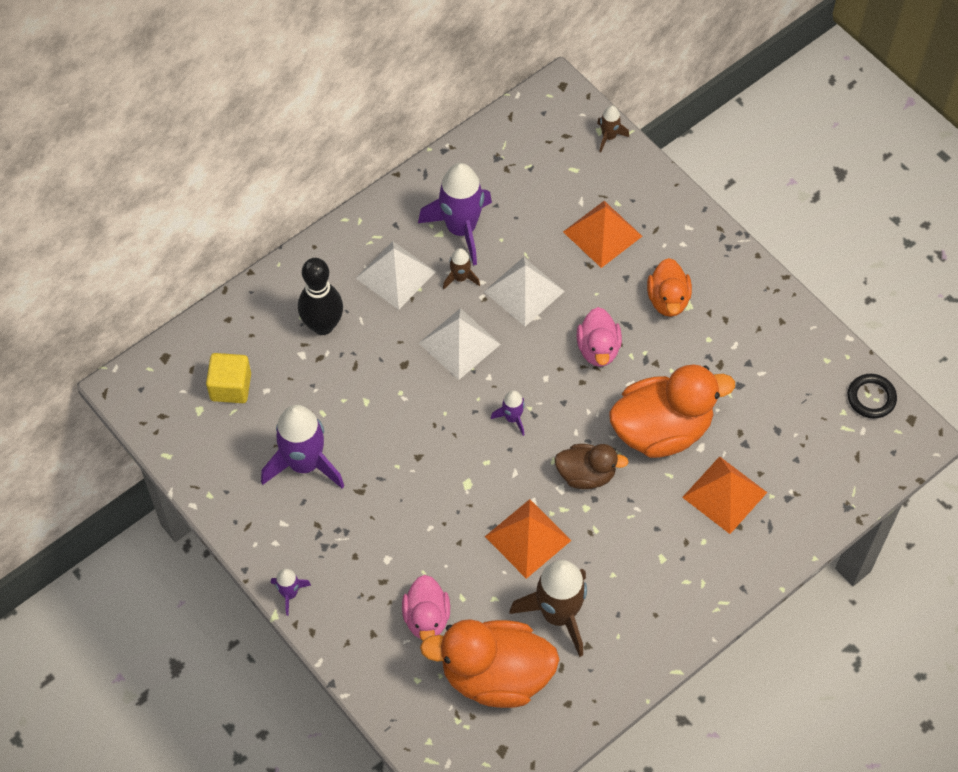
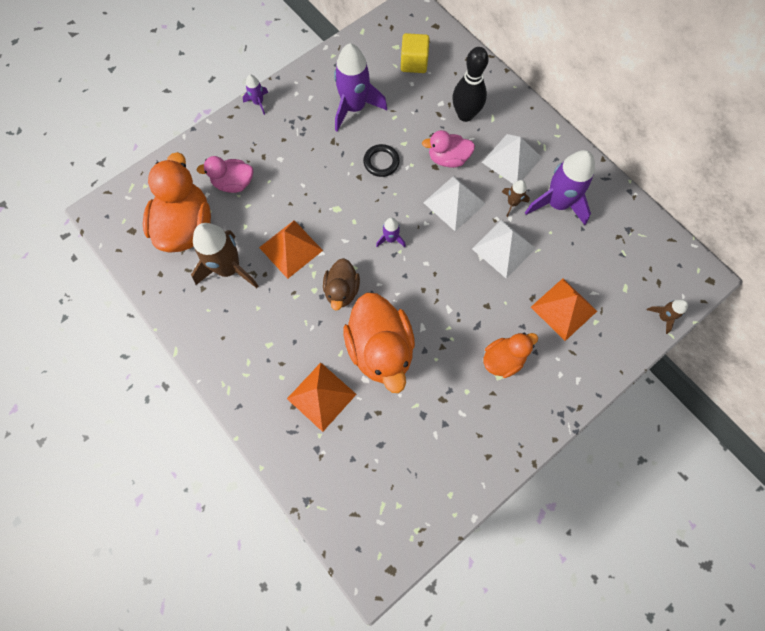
camera: 90 degrees right, 10 degrees up
(598, 349) = (453, 302): pink duck -> pink duck (448, 159)
(668, 300) = (503, 359): orange duck -> orange duck turned 150 degrees clockwise
(871, 398) = (412, 533): black ring -> black ring (381, 162)

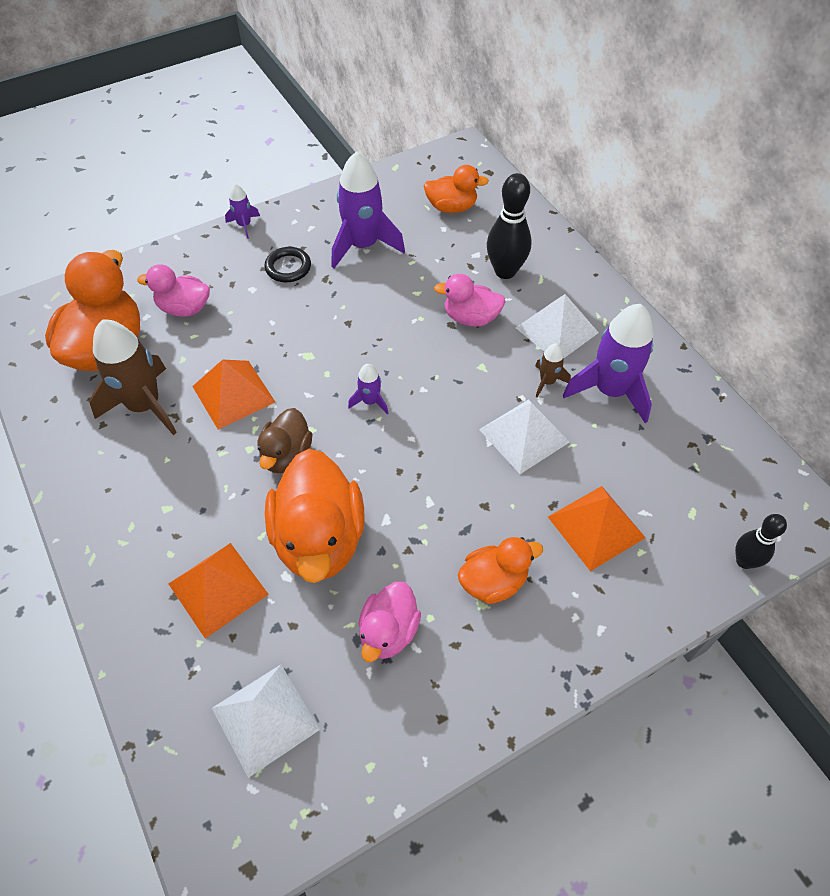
camera: 10 degrees right, 15 degrees down
(381, 162) = (381, 310): black ring -> black ring (288, 267)
(414, 63) = (451, 207): yellow cube -> orange duck
(442, 406) = (388, 631): none -> pink duck
(454, 203) = (467, 370): white pyramid -> white pyramid (265, 718)
(663, 317) = (744, 561): brown rocket -> black bowling pin

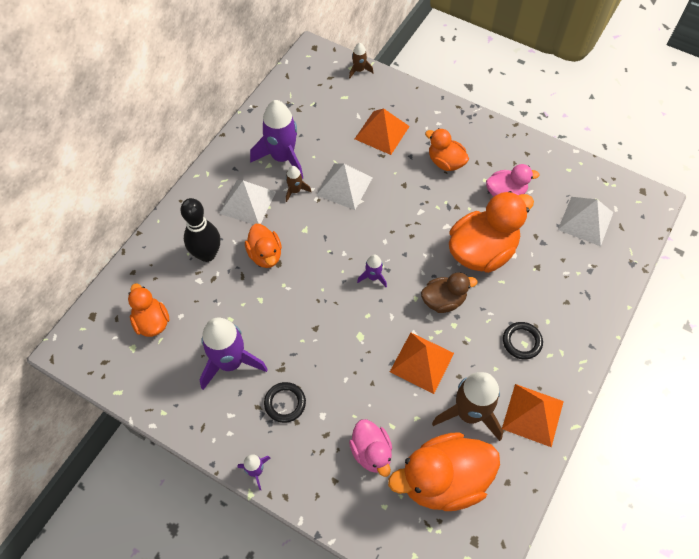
camera: 120 degrees left, 5 degrees up
(171, 506) = (522, 342): none -> black ring
(218, 588) = (546, 282): orange pyramid -> orange pyramid (532, 415)
(471, 318) = (265, 255): pink duck -> orange duck
(744, 561) = (359, 70): black bowling pin -> brown rocket

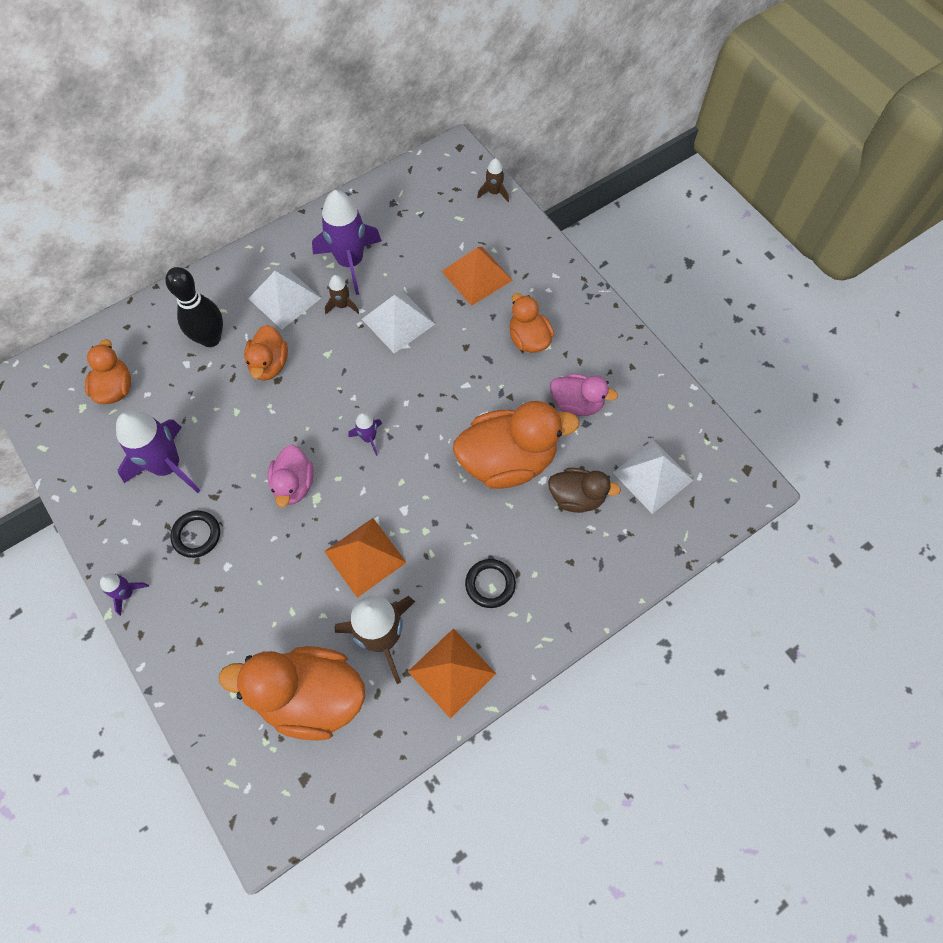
camera: 25 degrees right, 5 degrees up
(371, 452) = (253, 630): pink duck -> pink duck (294, 484)
(443, 300) = (430, 498): brown duck -> brown duck (577, 497)

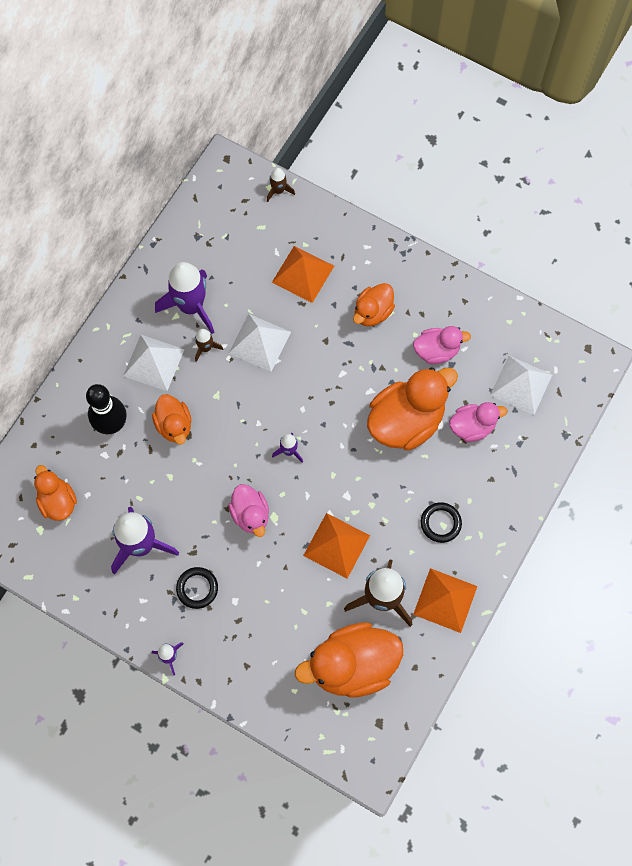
camera: 25 degrees left, 5 degrees up
(528, 339) = (373, 312): orange duck -> orange duck turned 90 degrees counterclockwise
(577, 497) = (472, 427): brown duck -> pink duck

